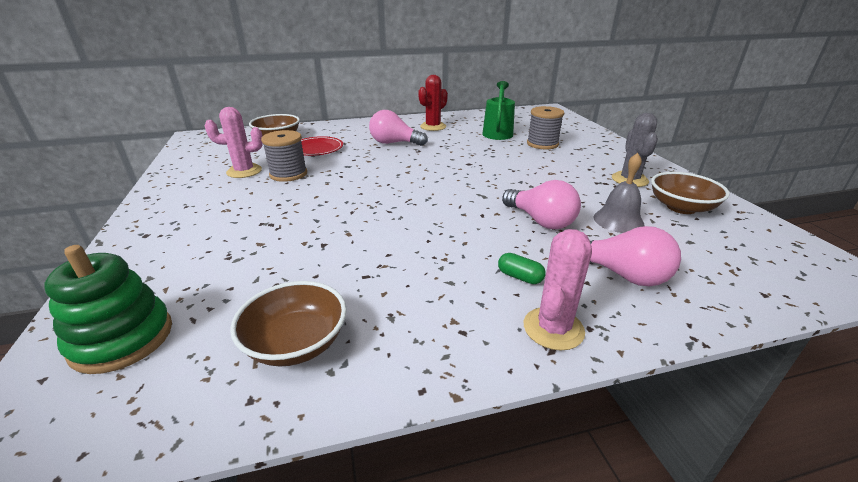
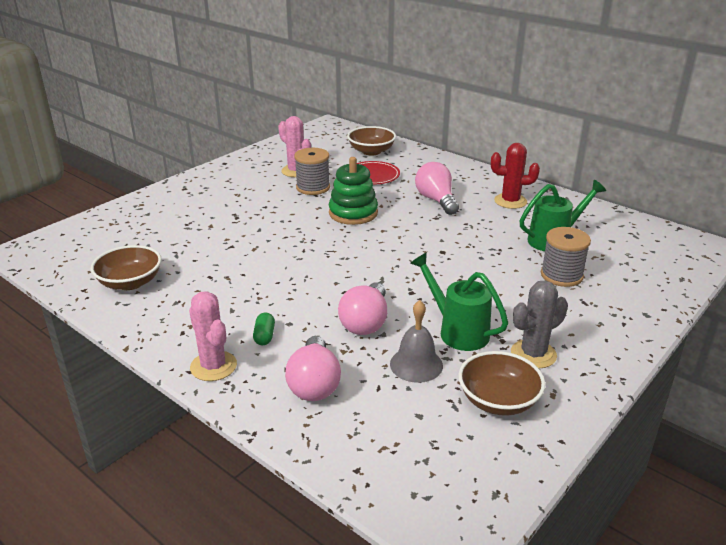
camera: 55 degrees right, 0 degrees up
(122, 339) = (98, 235): green stacking toy -> green stacking toy (353, 213)
(553, 328) = (213, 366): pink cactus -> pink cactus turned 60 degrees clockwise
(583, 192) = (458, 331): none -> green watering can

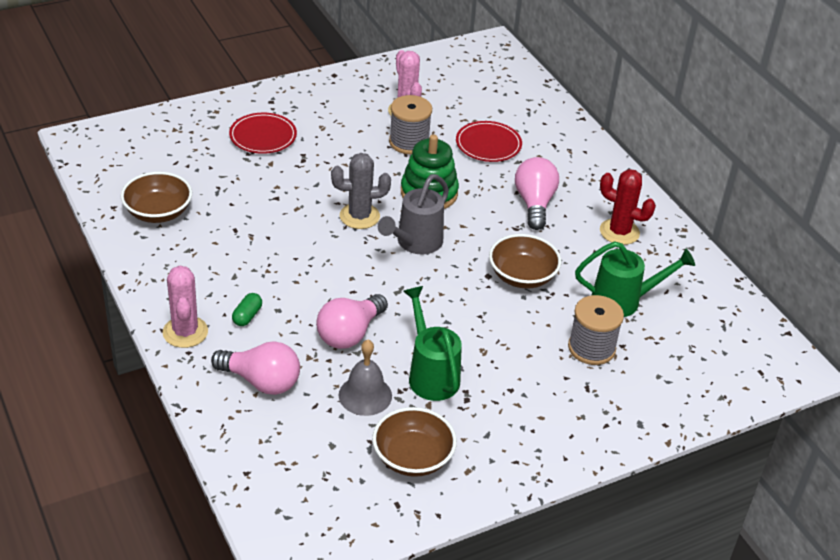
camera: 20 degrees right, 10 degrees up
(192, 210) = (263, 136): none -> red plate
(314, 384) = (261, 381): pink light bulb -> pink light bulb turned 90 degrees counterclockwise
(369, 246) = (415, 243): none -> grey watering can
(371, 151) = (513, 105): brown bowl -> brown bowl (522, 276)
(533, 354) = (484, 425): grey cactus -> grey cactus (359, 216)

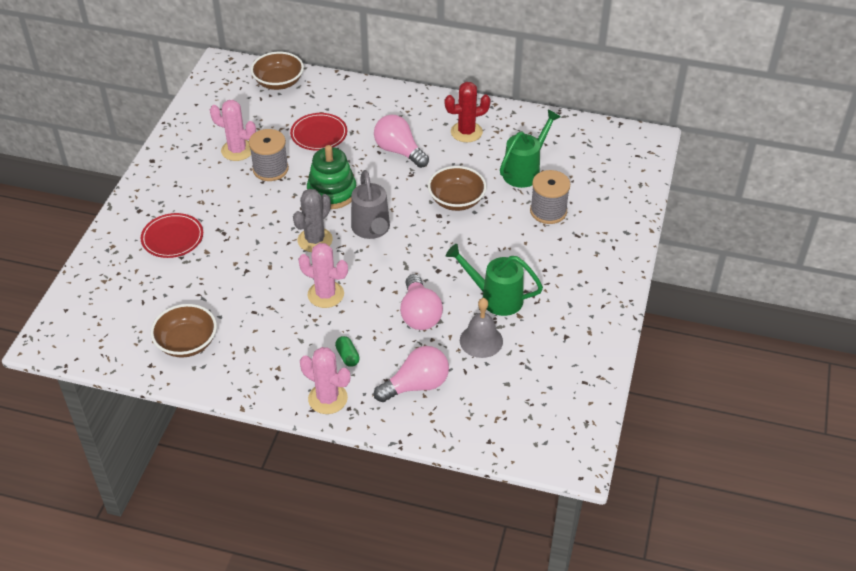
camera: 45 degrees left, 5 degrees up
(304, 260) = (325, 294): none -> pink cactus
(412, 457) = (555, 351): brown bowl -> brown bowl (278, 82)

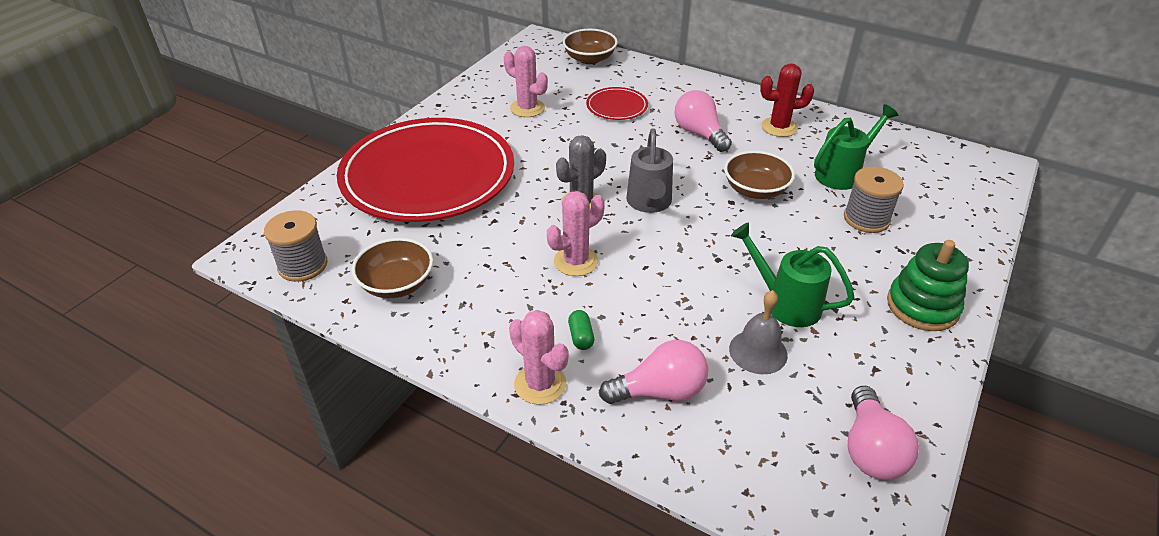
camera: 15 degrees right, 5 degrees down
(172, 238) = (428, 175): red plate -> red plate, size x2.50
(270, 169) = (555, 129): grey spool -> grey spool (303, 265)
(325, 294) = (576, 261): pink cactus -> pink cactus turned 75 degrees counterclockwise
(332, 192) = (614, 160): green stacking toy -> green stacking toy (922, 306)
(419, 314) = (684, 304): pink light bulb -> pink light bulb (870, 449)

